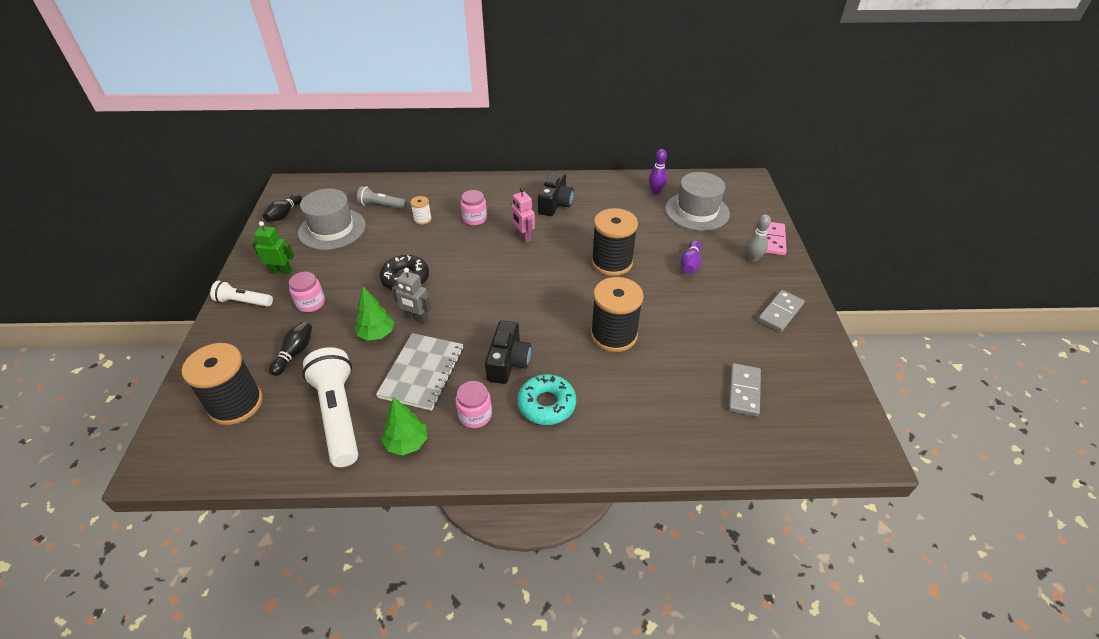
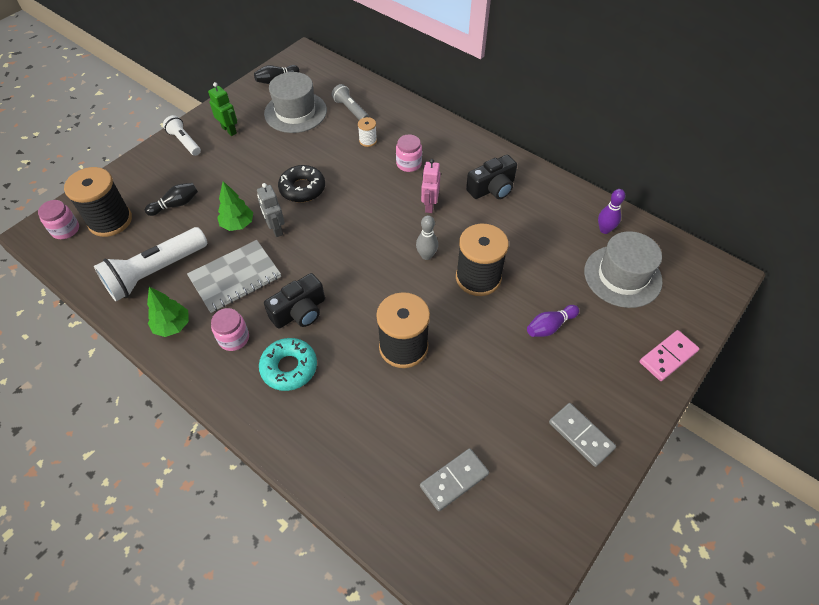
camera: 40 degrees right, 10 degrees up
(311, 303) = (222, 169): pink jar -> pink jar (65, 229)
(338, 414) = (156, 272): white flashlight -> white flashlight turned 150 degrees counterclockwise
(752, 258) = (621, 362): grey bowling pin -> grey bowling pin (426, 255)
(780, 313) = (581, 435): grey domino -> grey domino turned 60 degrees clockwise

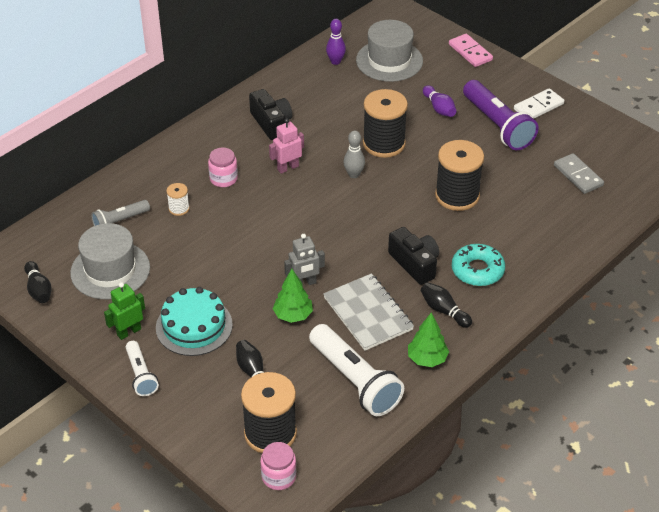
camera: 85 degrees left, 10 degrees down
(184, 142) = (141, 375): white flashlight -> white flashlight turned 75 degrees counterclockwise
(231, 165) = (194, 326): none -> turquoise cake
(234, 338) = (444, 311): pink jar -> black bowling pin
(302, 188) = (246, 263): black donut -> none
(429, 205) = (288, 168): pink robot -> pink robot turned 135 degrees clockwise
(532, 387) = (497, 125): none -> purple flashlight
(581, 435) = (538, 107): grey domino -> white domino

